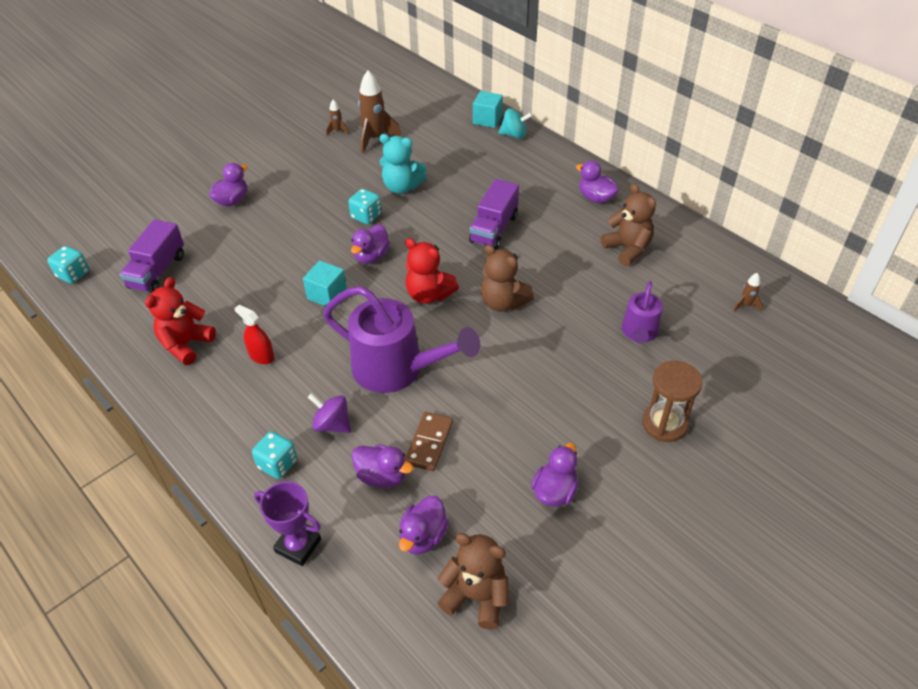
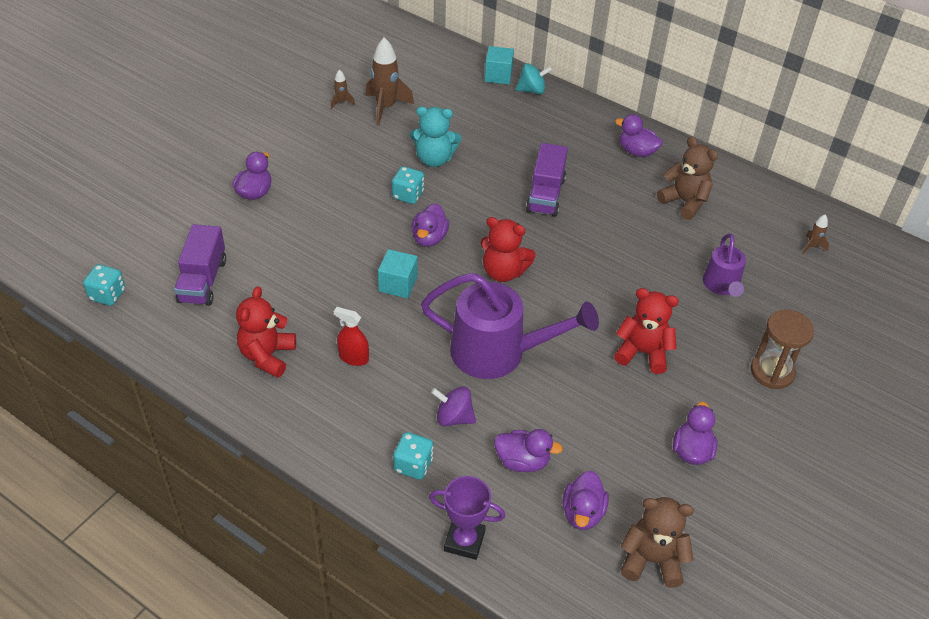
camera: 15 degrees left, 0 degrees up
(429, 443) = (556, 422): brown domino -> none
(503, 302) = (581, 271): brown teddy bear -> none
(537, 387) = (642, 352): none -> red teddy bear

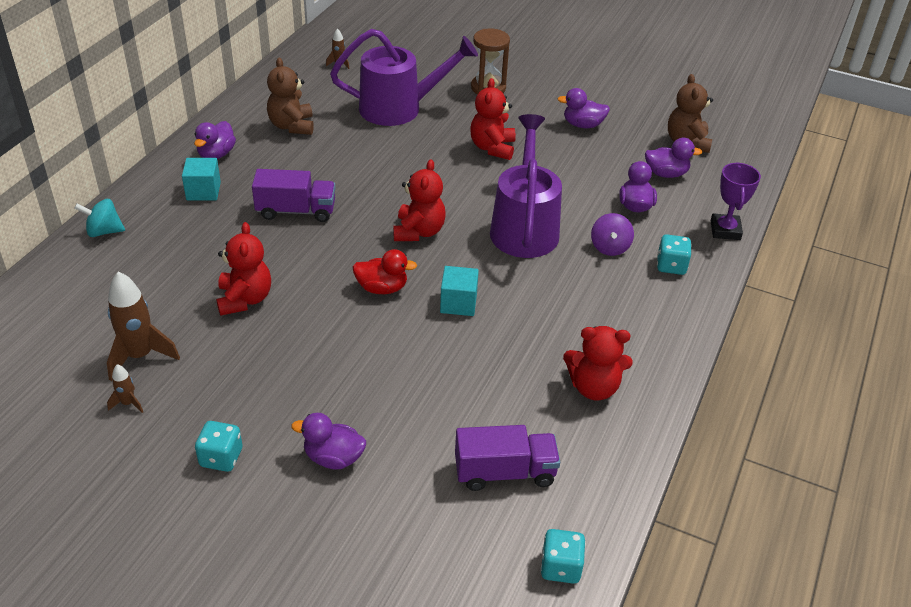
camera: 100 degrees left, 5 degrees down
(353, 358) = (569, 321): red spray bottle -> none
(408, 195) = (314, 313): turquoise dice -> turquoise dice (221, 458)
(429, 238) = (382, 288): purple duck -> red duck
(434, 159) = (245, 299): turquoise teddy bear -> red teddy bear
(498, 75) = (70, 261): turquoise cube -> turquoise cube (203, 191)
(532, 90) = (104, 231): turquoise spinning top -> turquoise spinning top turned 75 degrees counterclockwise
(684, 202) = (292, 126): brown teddy bear -> brown teddy bear turned 45 degrees counterclockwise
(722, 286) = (400, 108): purple watering can -> purple watering can, size x1.82

